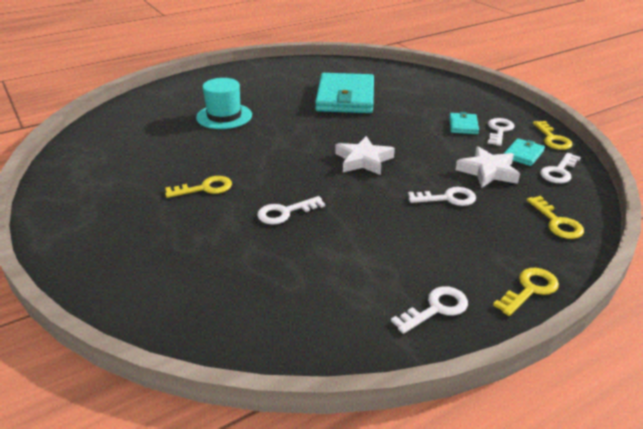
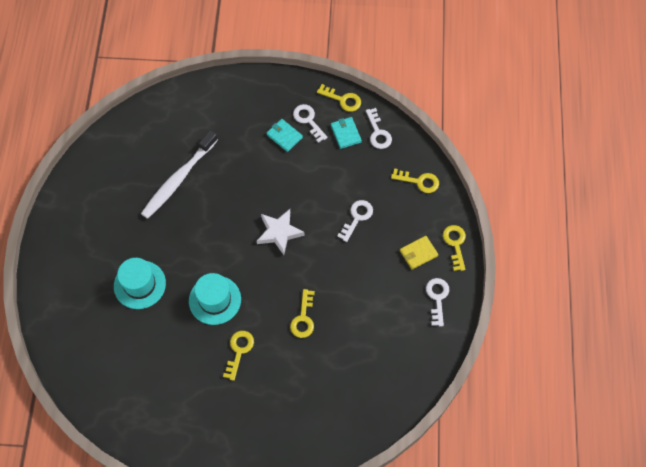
camera: 55 degrees left, 30 degrees up
(248, 154) = (215, 300): none -> turquoise hat
(285, 212) = (303, 318): white key -> yellow key
(345, 97) = (178, 179): turquoise wallet -> white toothbrush
(472, 262) = (418, 253): none -> yellow wallet
(488, 171) = (348, 171): white star -> none

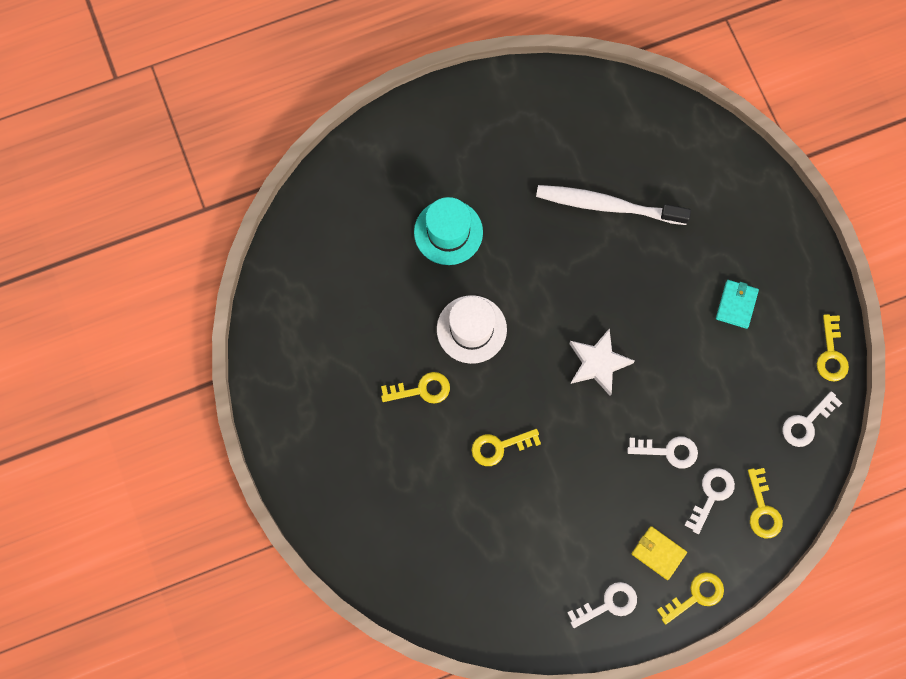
camera: 65 degrees right, 10 degrees up
(215, 300) = (471, 329): turquoise hat -> white hat
(308, 120) = (776, 324): white key -> white key (711, 495)
(346, 133) = (782, 381): turquoise wallet -> none

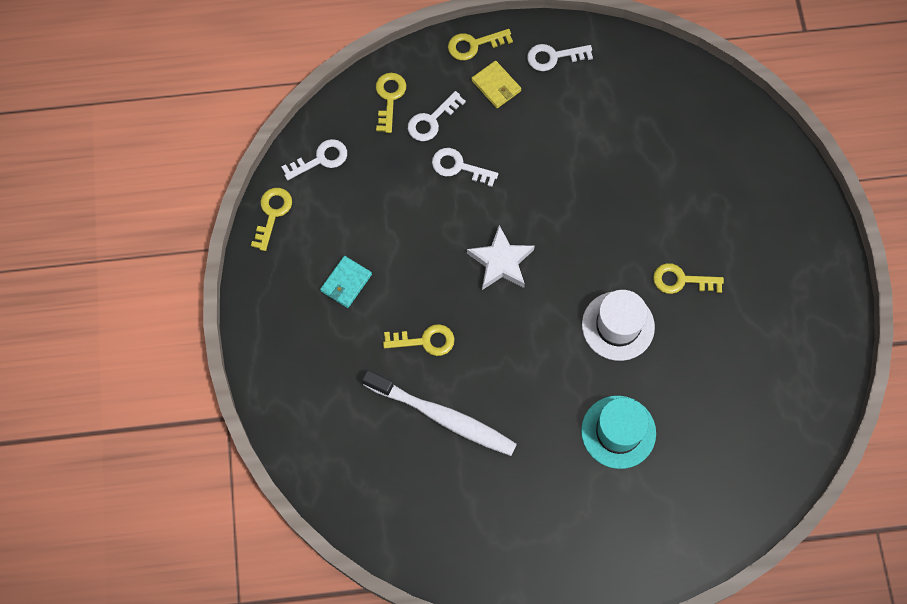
camera: 165 degrees left, 5 degrees down
(499, 447) = (618, 210): yellow key -> yellow key (425, 341)

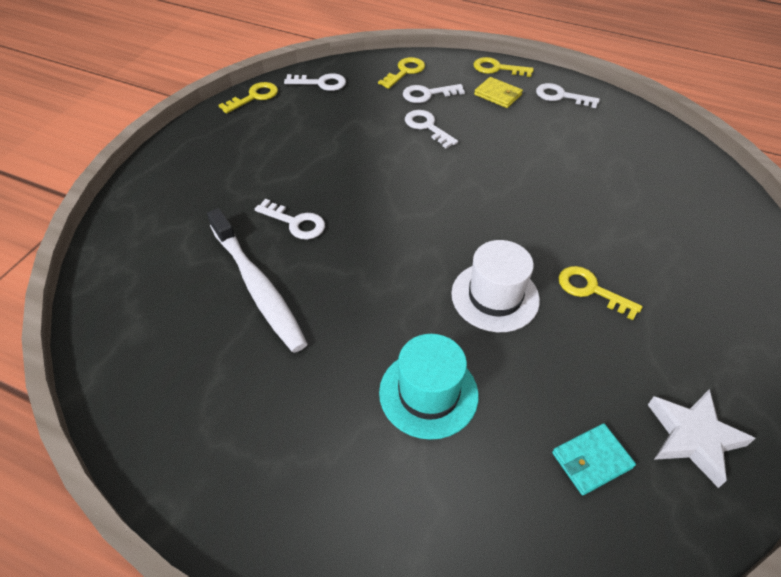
camera: 30 degrees right, 20 degrees down
(346, 283) = (267, 157): turquoise wallet -> turquoise wallet (591, 460)
(425, 341) = (296, 223): yellow key -> white key
(496, 86) = (498, 95): yellow wallet -> yellow wallet turned 45 degrees counterclockwise
(501, 262) = (413, 199): white star -> white star (693, 437)

